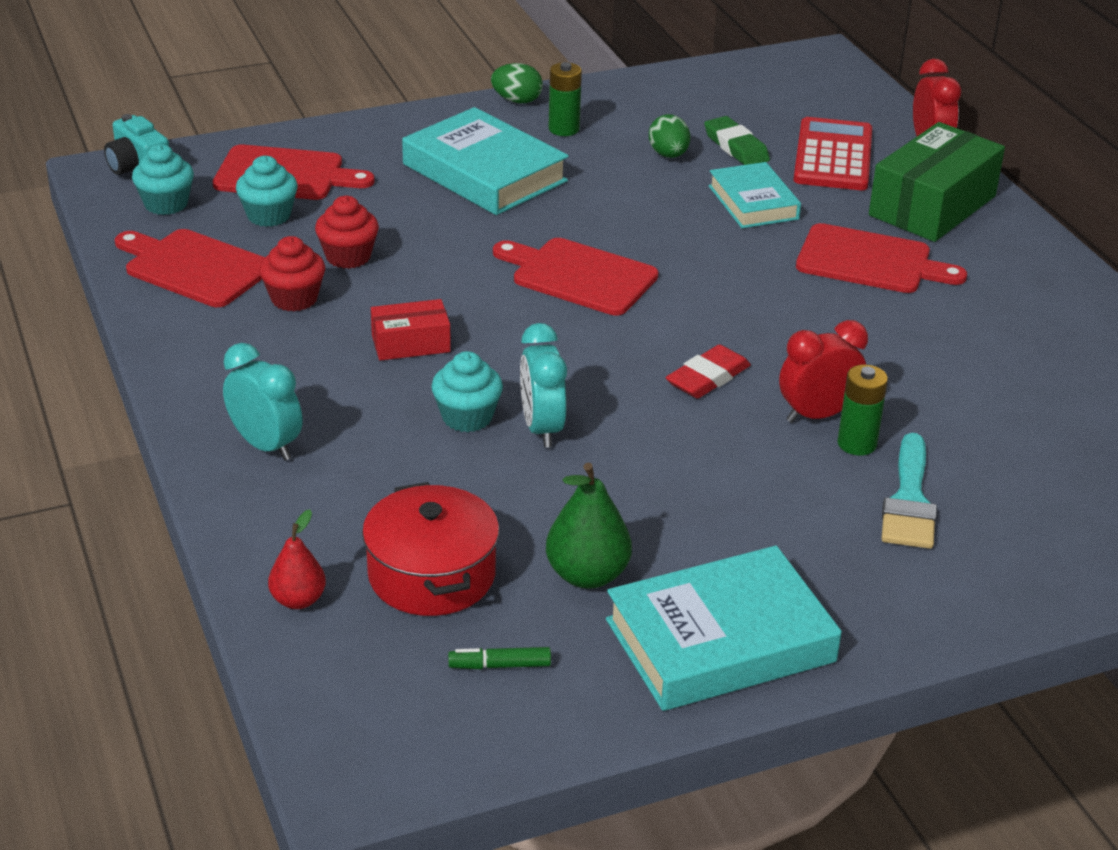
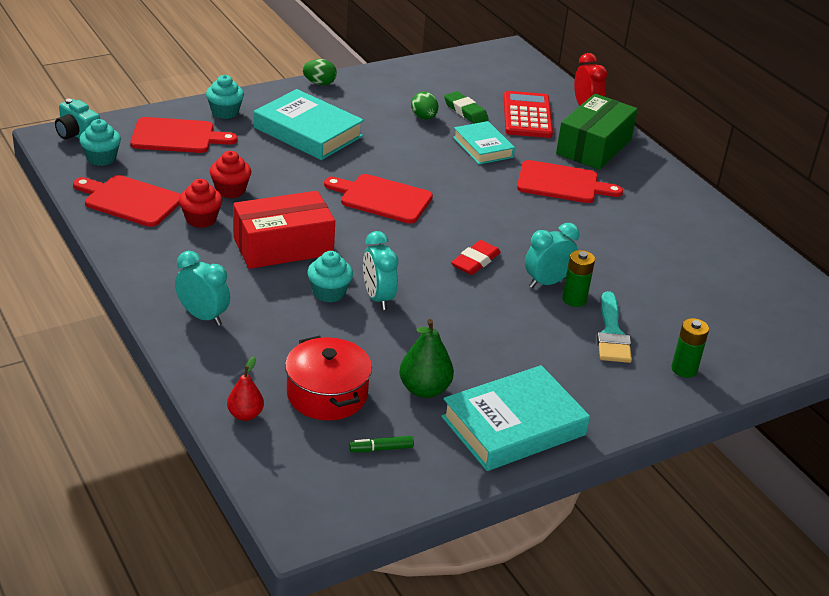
camera: 10 degrees left, 0 degrees up
(269, 215) = (172, 164): turquoise cupcake -> turquoise cupcake (225, 112)
(410, 343) = (283, 246): red box -> red box, size x1.89
(564, 129) = (353, 102): green battery -> green battery (684, 369)
(817, 415) = (547, 282): red clock -> turquoise clock

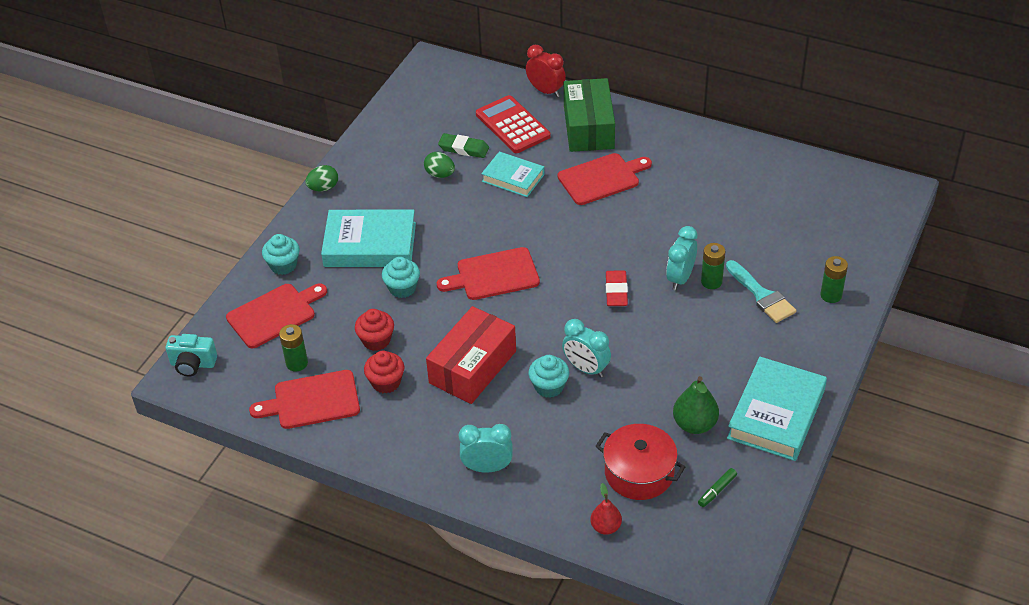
camera: 30 degrees left, 10 degrees up
(101, 158) = (241, 375): turquoise cupcake -> turquoise cupcake (402, 288)
(151, 173) = (297, 363): none -> green battery

